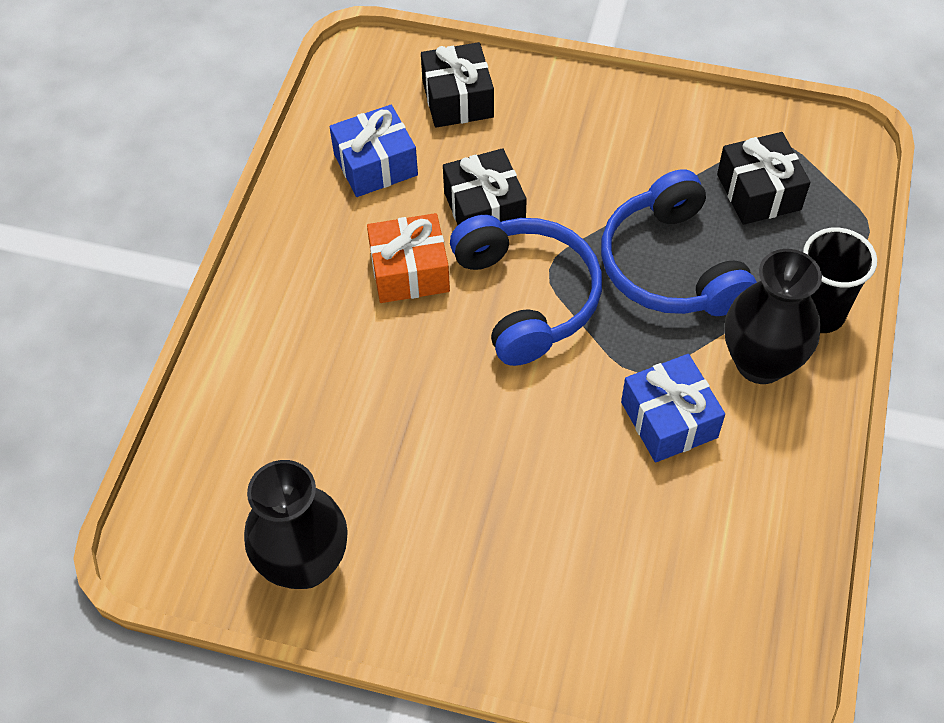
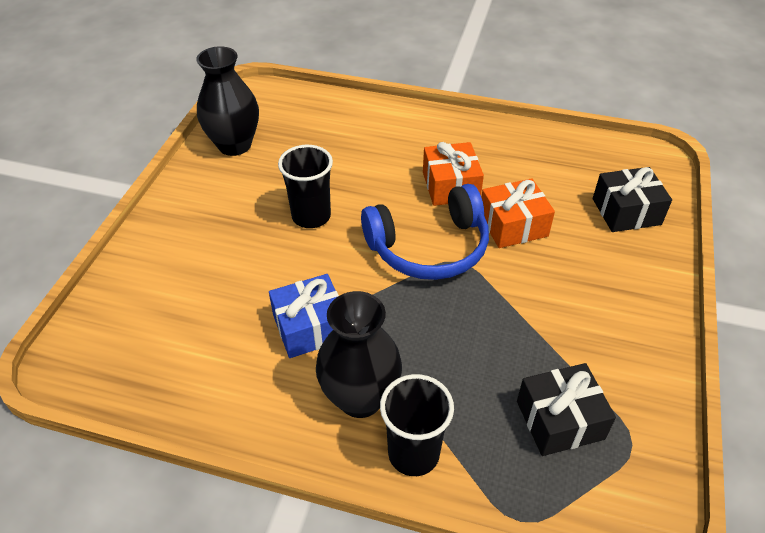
camera: 90 degrees right, 10 degrees down
(375, 164) = (548, 168): blue gift -> none
(473, 435) = (311, 216): none -> black cup
(484, 209) = (513, 225): black gift -> orange gift
(670, 266) = (464, 340): blue headphones -> none

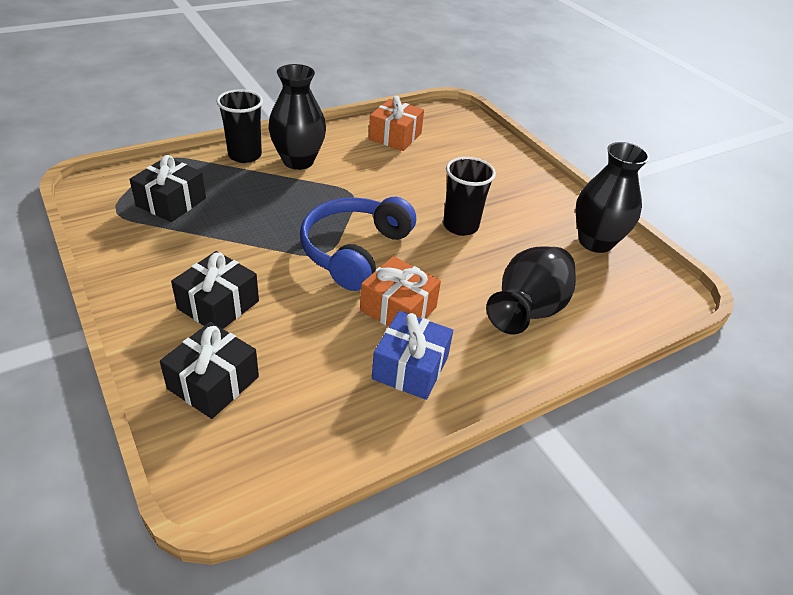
camera: 130 degrees right, 5 degrees down
(310, 327) = (367, 173): blue gift -> blue gift (410, 367)
(365, 137) = (527, 311): none -> black vase
(513, 225) = (309, 304): orange gift -> orange gift (395, 136)
(586, 265) = (218, 305): none -> black gift

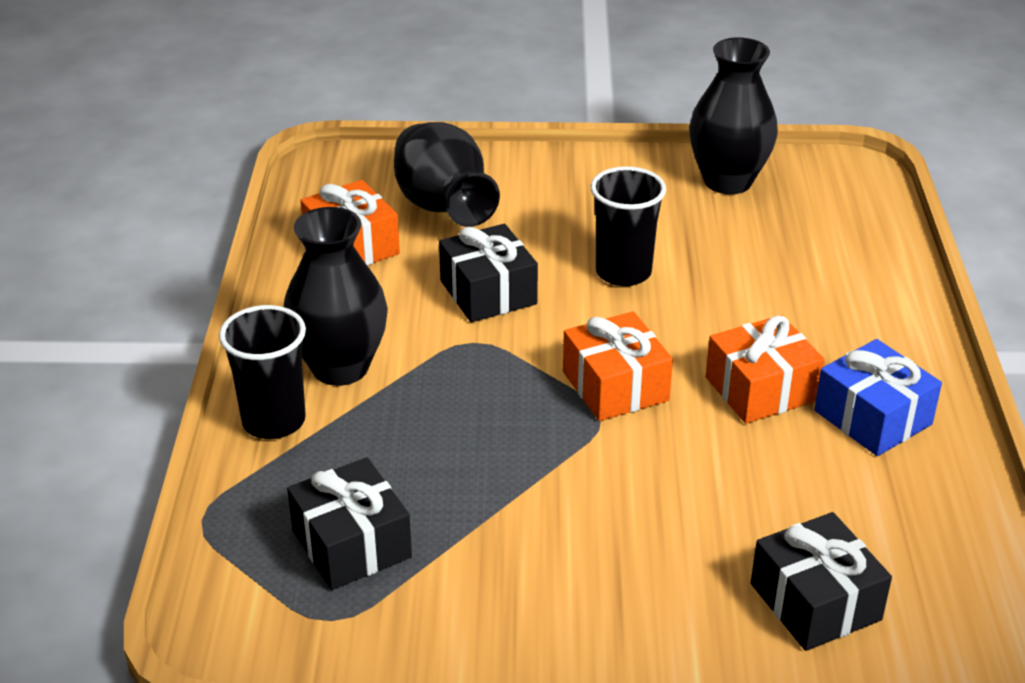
camera: 55 degrees left, 5 degrees down
(218, 305) = (656, 556): black gift -> black gift (488, 292)
(354, 251) = (615, 386): blue headphones -> orange gift
(527, 311) = (823, 287): black vase -> black vase (443, 209)

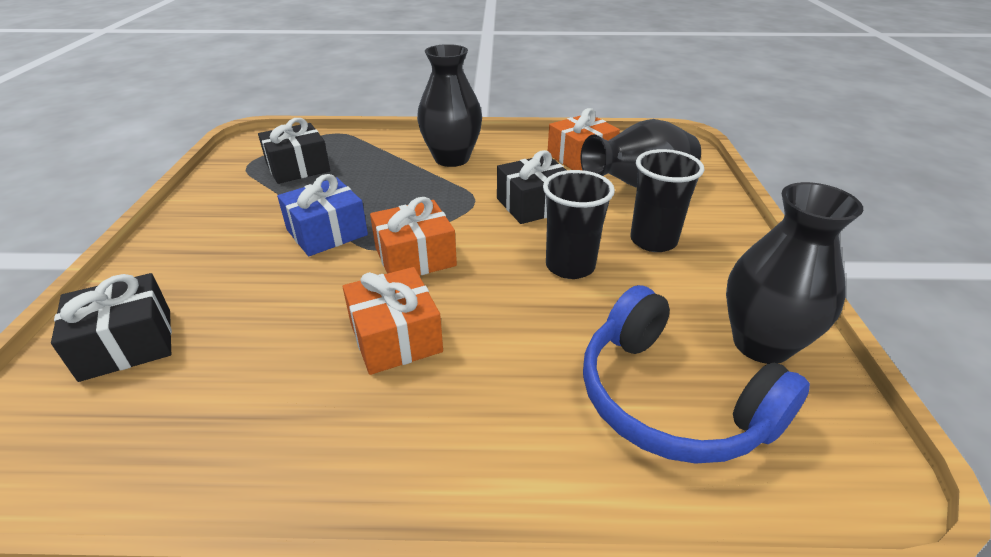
camera: 90 degrees right, 0 degrees up
(274, 421) = (406, 144): black cup -> black cup (653, 241)
(804, 235) = (670, 400): none -> blue headphones
(872, 417) = (333, 416): blue gift -> blue gift (327, 232)

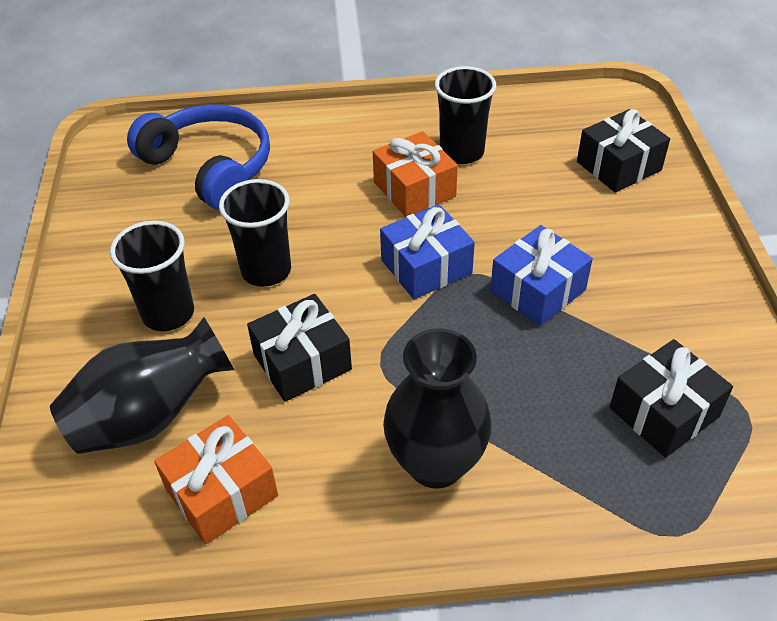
camera: 175 degrees right, 10 degrees up
(307, 387) = (461, 152): none -> black cup
(415, 257) = (426, 267): orange gift -> blue gift
(761, 344) = (122, 211): black vase -> none

